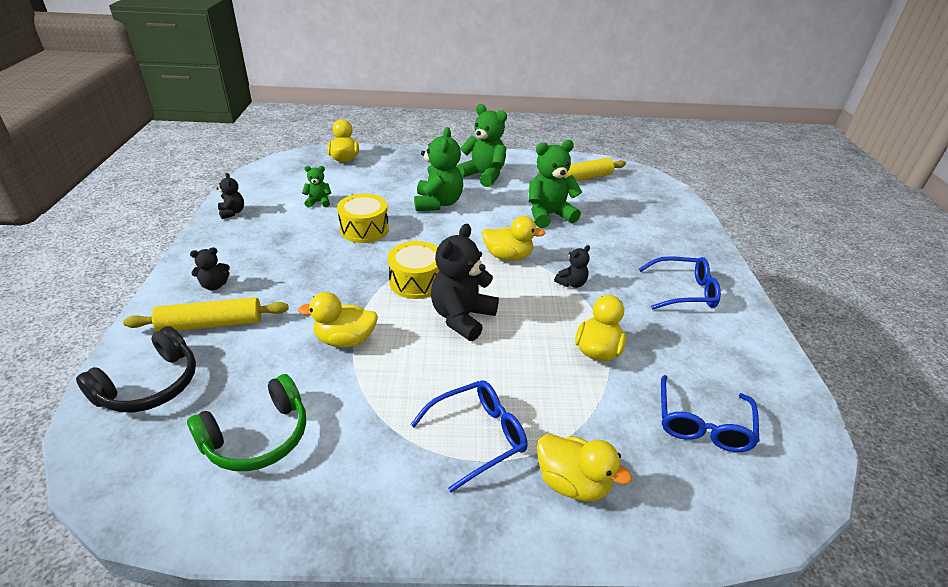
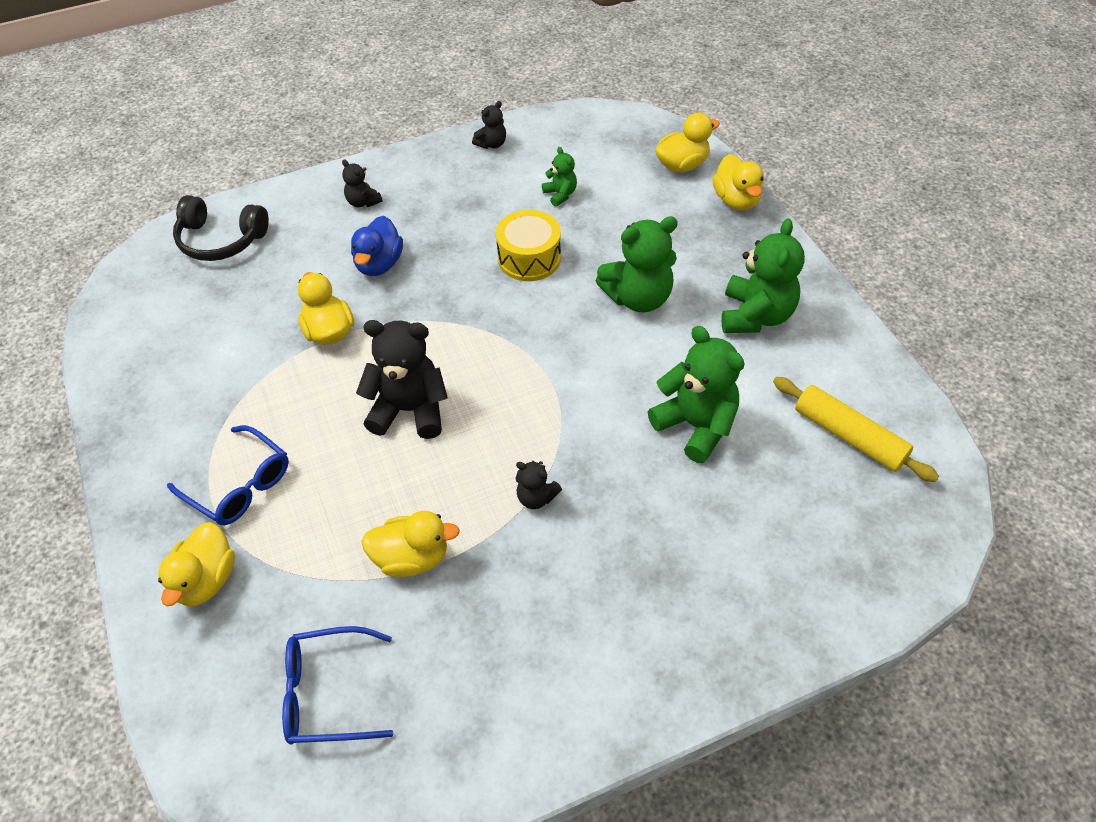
camera: 70 degrees right, 15 degrees up
(211, 324) = (308, 231): yellow rolling pin -> none
(258, 437) = (189, 333): green headphones -> none
(297, 295) = (379, 264): none -> blue duck
(416, 281) = (453, 346): yellow drum -> none
(508, 256) = (557, 412): yellow duck -> yellow duck (736, 200)
(685, 291) = (594, 640): blue glasses -> none

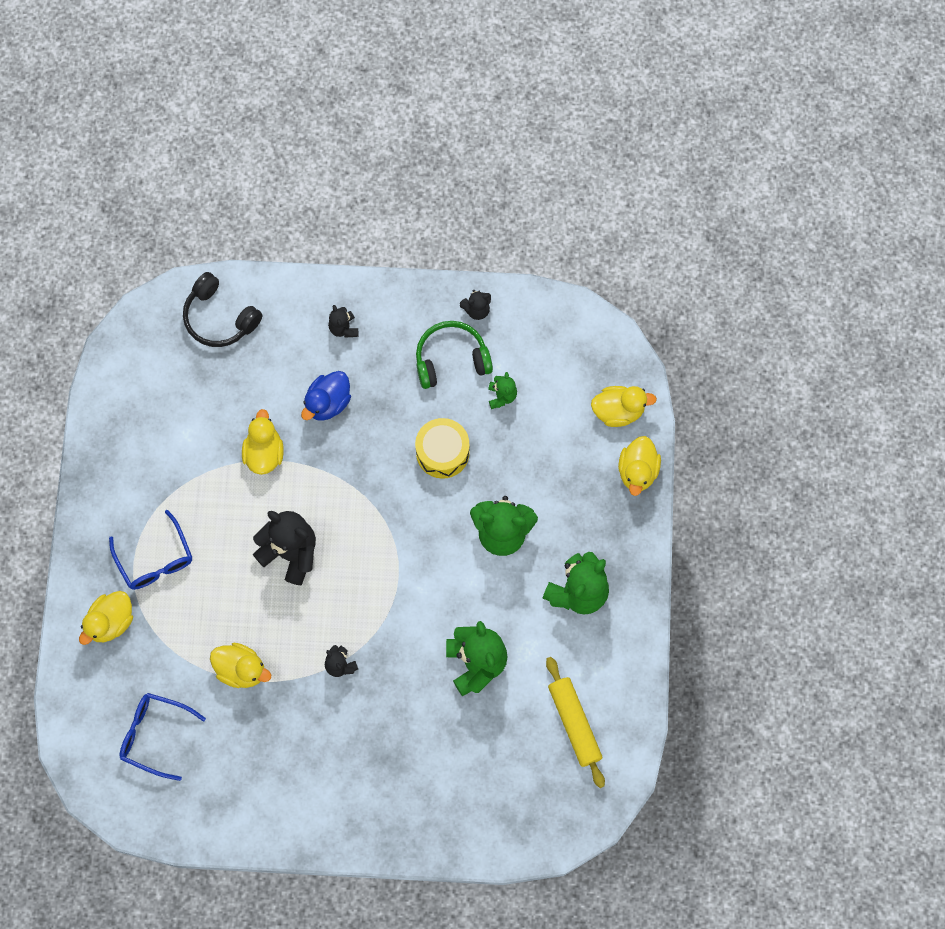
camera: 25 degrees right, 20 degrees up
(490, 186) = (451, 359): none -> green headphones

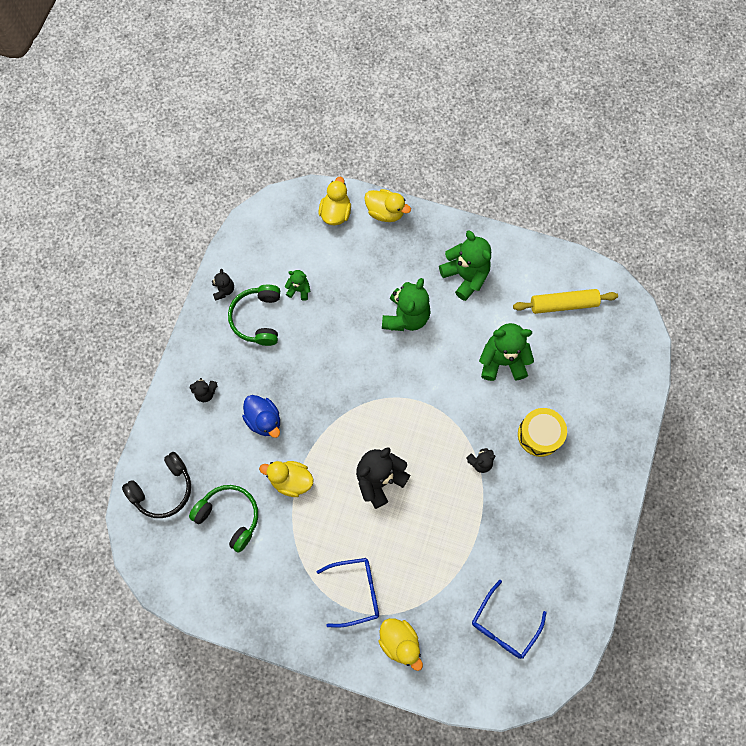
camera: 75 degrees left, 0 degrees up
(206, 398) = (229, 516): none -> green headphones
(241, 669) = (466, 541): yellow duck -> none
(442, 452) = (331, 344): yellow drum -> yellow drum (539, 435)

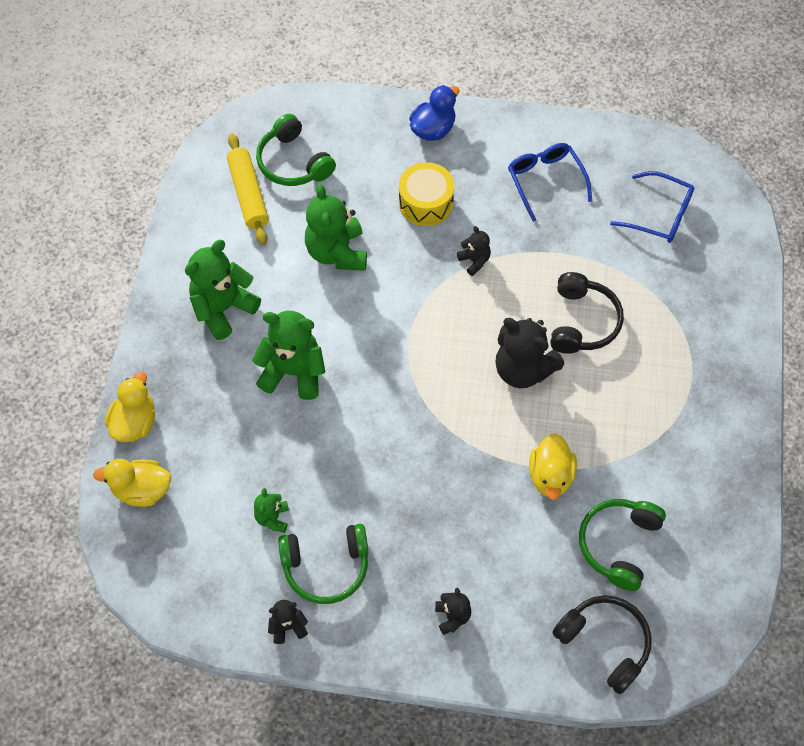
camera: 100 degrees left, 10 degrees down
(264, 420) = (475, 527): blue duck -> blue duck (433, 129)
(356, 591) = (668, 373): blue glasses -> blue glasses (545, 180)
(399, 641) = (711, 317): yellow duck -> none
(412, 534) = (582, 322): none -> black headphones
(590, 340) = (293, 162): none -> green headphones

